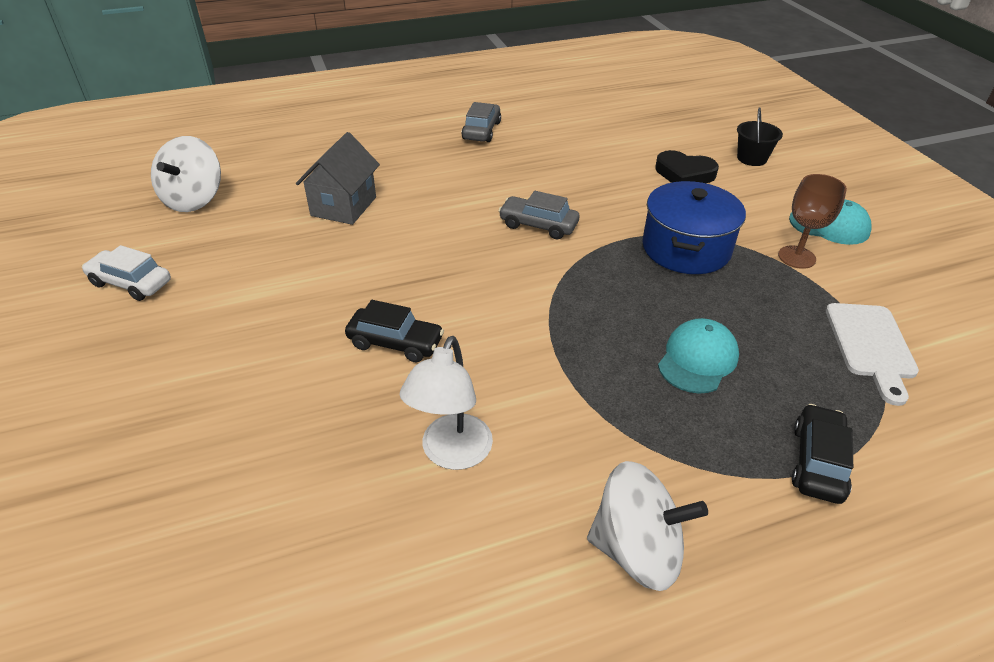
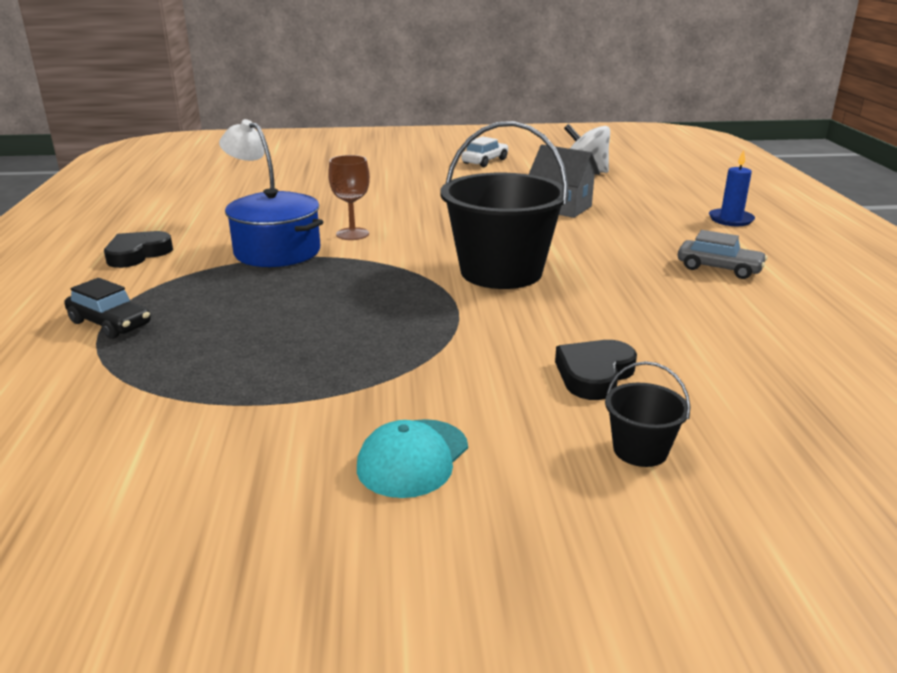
camera: 105 degrees right, 15 degrees down
(362, 122) = (730, 219): none -> blue candle
(395, 343) = (374, 214): black car -> none
(538, 225) = (501, 272): grey car -> black bucket
(637, 549) = (137, 254): white spinning top -> black heart
(686, 248) = (420, 336): blue pot -> blue pot (277, 252)
(697, 359) = (259, 304): turquoise cap -> none
(796, 257) = (360, 403): brown goblet -> brown goblet (352, 234)
(871, 346) = (183, 397): white cutting board -> none

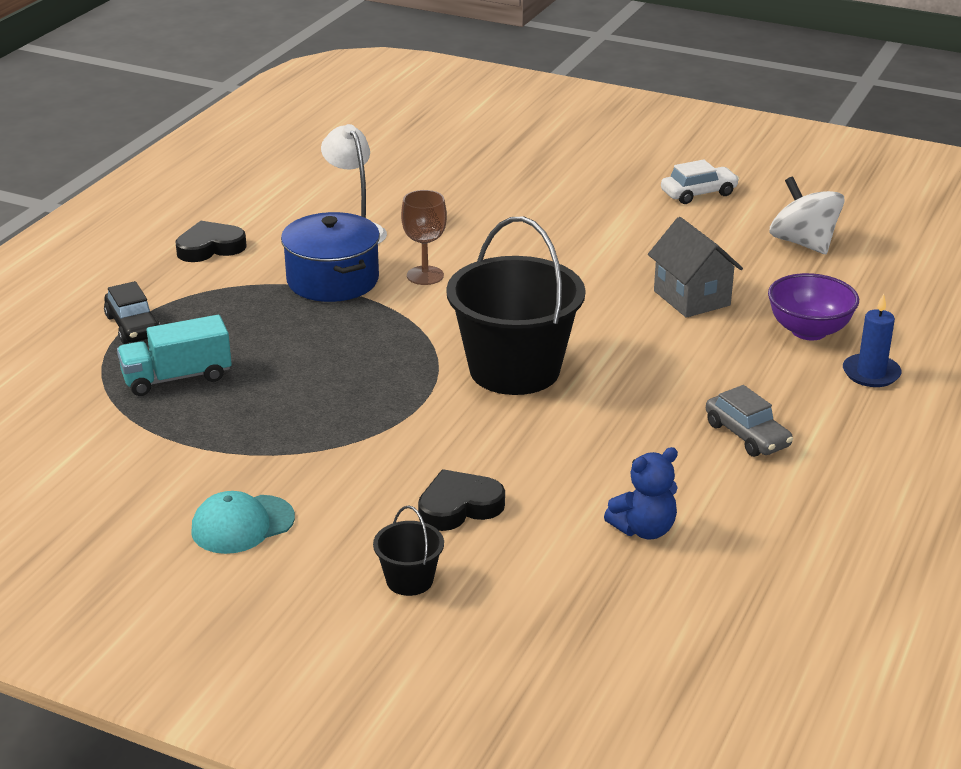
camera: 30 degrees right, 5 degrees up
(199, 351) = (177, 377): none -> turquoise truck
(659, 208) = (809, 331): none -> purple bowl
(754, 345) = (644, 529): none -> blue teddy bear

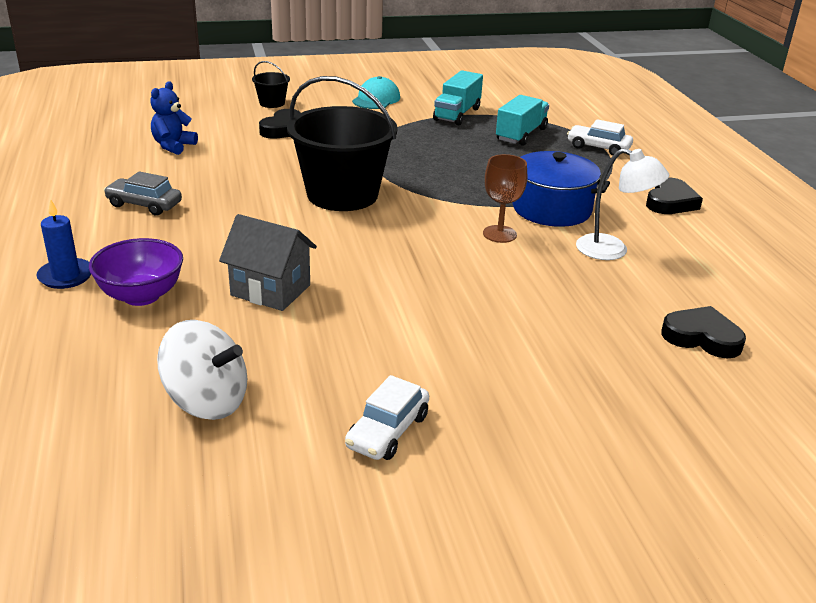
camera: 140 degrees right, 0 degrees up
(133, 326) = (598, 147): black car -> white car
(186, 444) = (457, 114): none -> turquoise truck
(415, 166) = (702, 337): none -> black heart

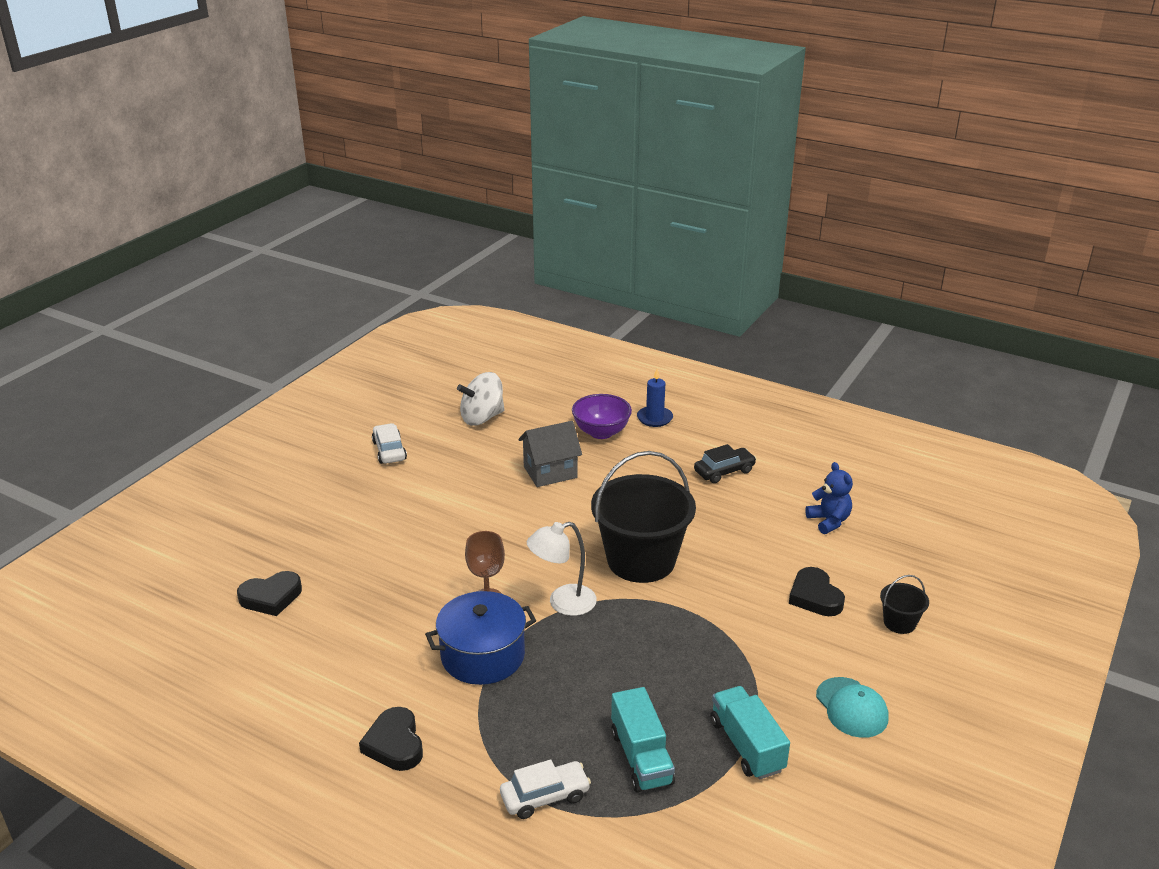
camera: 135 degrees right, 0 degrees up
(144, 205) = (724, 471): grey car -> black car
(612, 250) = (391, 639): white lamp -> white lamp (563, 603)

